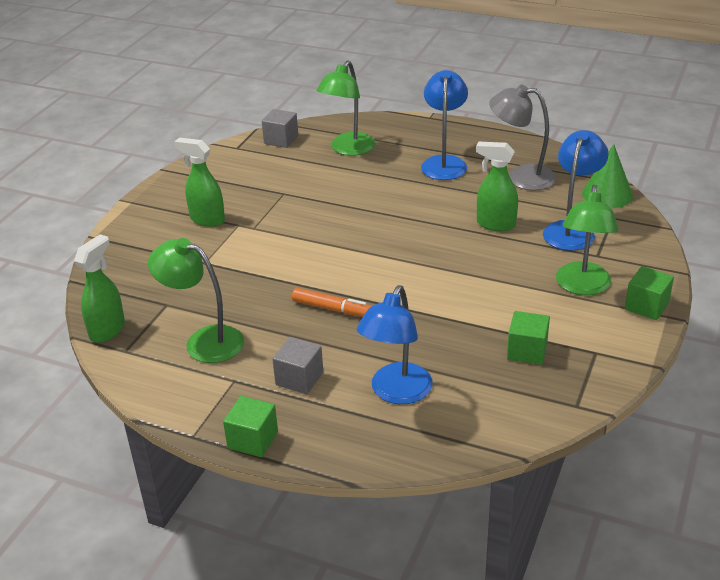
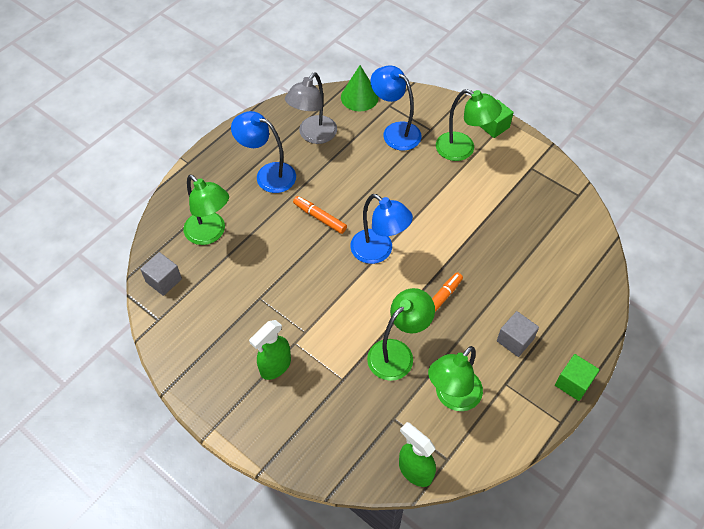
camera: 75 degrees left, 20 degrees up
(249, 292) = (397, 353): none -> green lamp
(396, 393) = (544, 285): blue lamp -> blue lamp (378, 252)
(406, 206) = (320, 217): none -> orange marker
(495, 224) = (370, 171): green spray bottle -> none
(527, 351) = (521, 201): green cube -> none

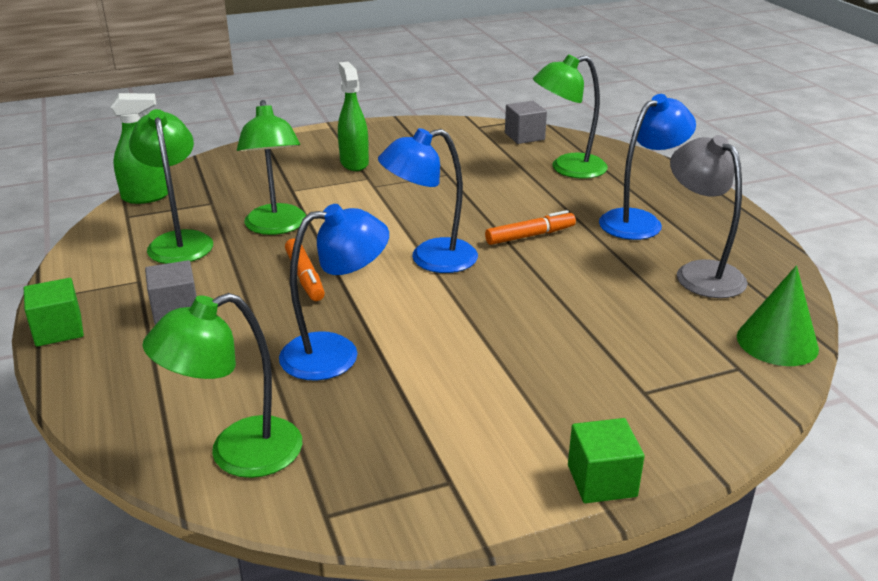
camera: 120 degrees right, 25 degrees down
(395, 132) = (662, 350): blue lamp -> blue lamp (336, 353)
(462, 150) = (564, 410): green lamp -> green lamp (238, 454)

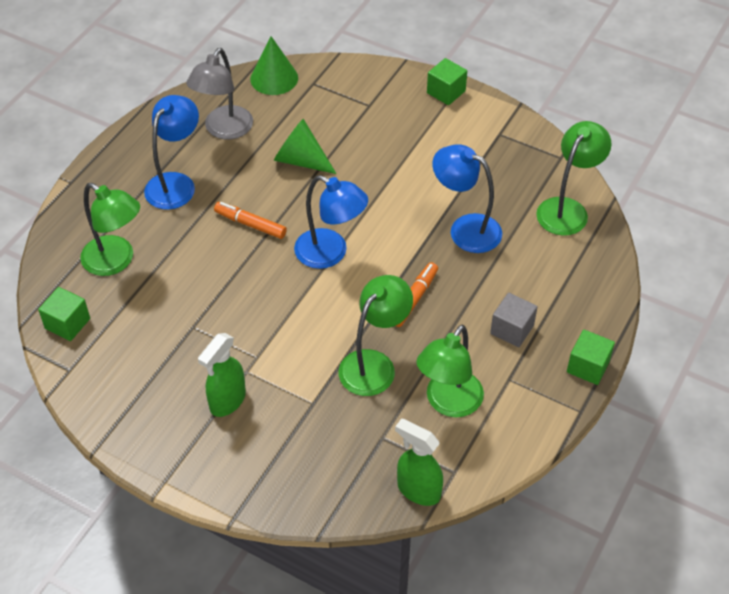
camera: 130 degrees left, 20 degrees up
(238, 454) = (567, 209): green lamp -> green lamp turned 75 degrees counterclockwise
(524, 136) = (67, 323): grey cube -> green cube
(592, 298) = (301, 160): none -> green cone
(639, 221) = (176, 183): blue lamp -> blue lamp turned 105 degrees clockwise

